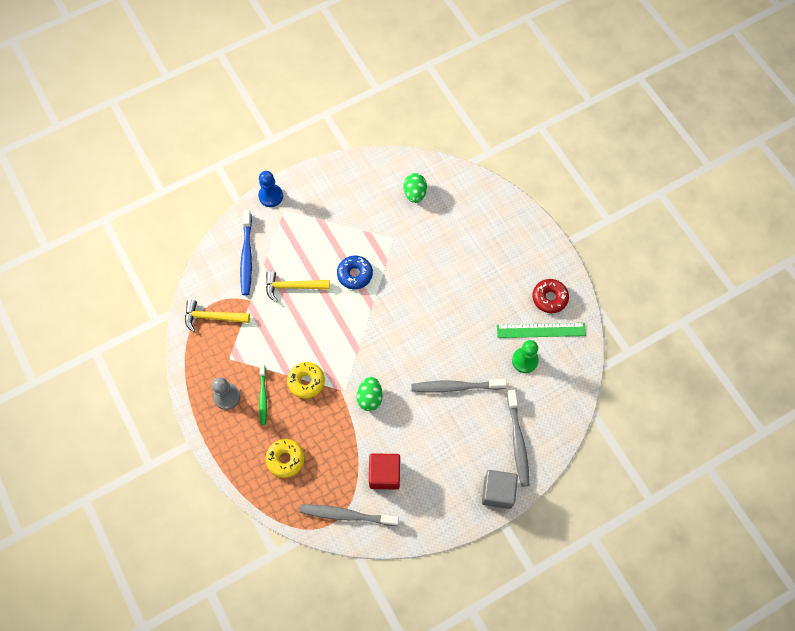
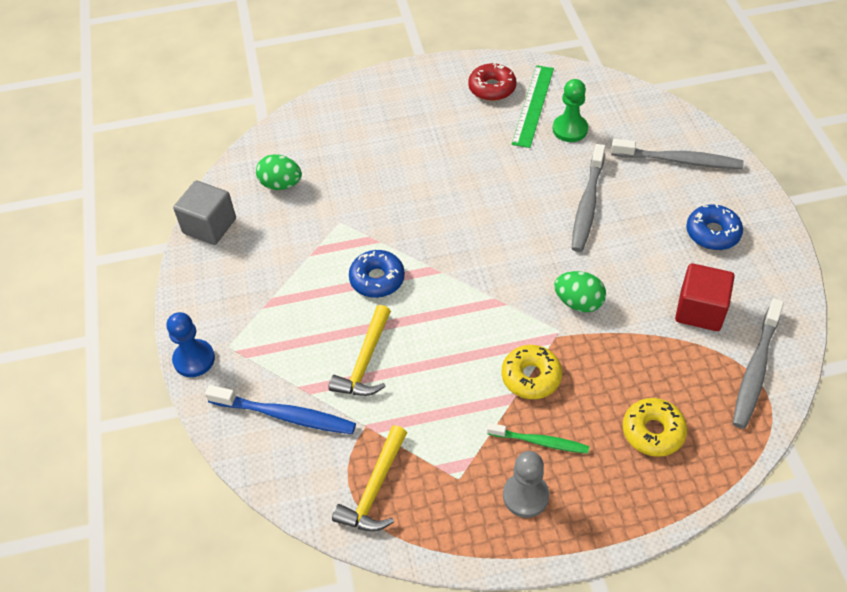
camera: 70 degrees left, 15 degrees down
(454, 474) = (712, 233): none -> blue donut
(498, 492) = (745, 195): grey cube -> grey cube (209, 226)

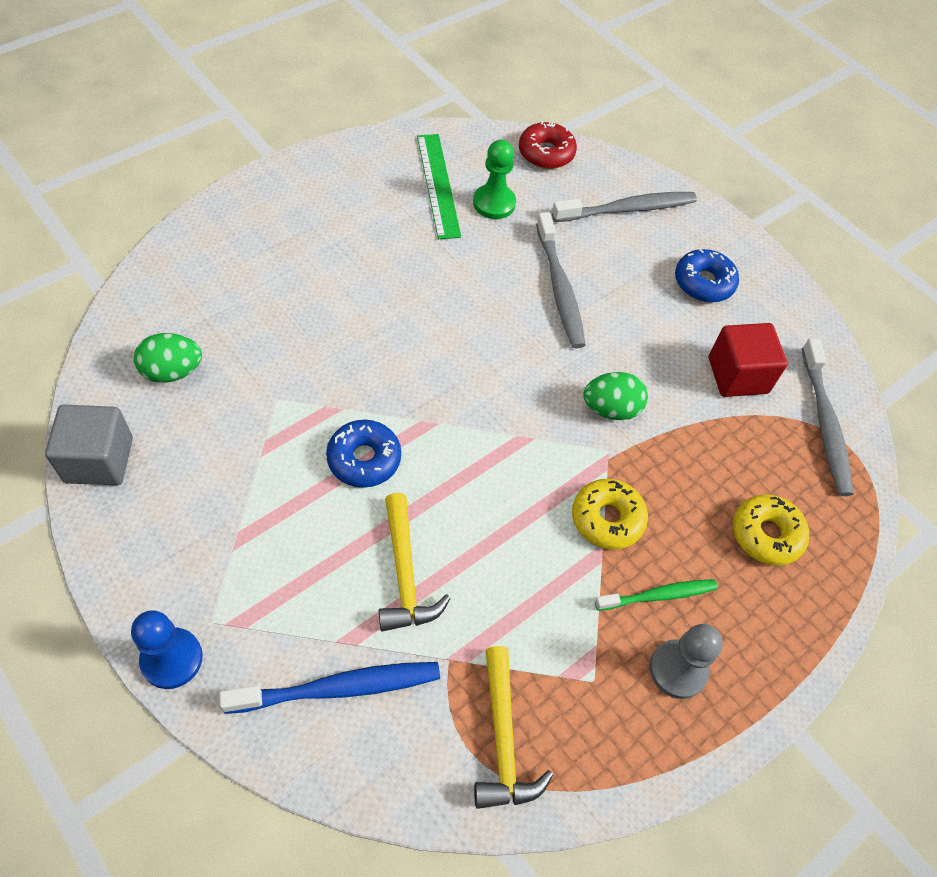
camera: 35 degrees left, 5 degrees up
(492, 88) = (379, 175): red donut -> red donut (546, 153)

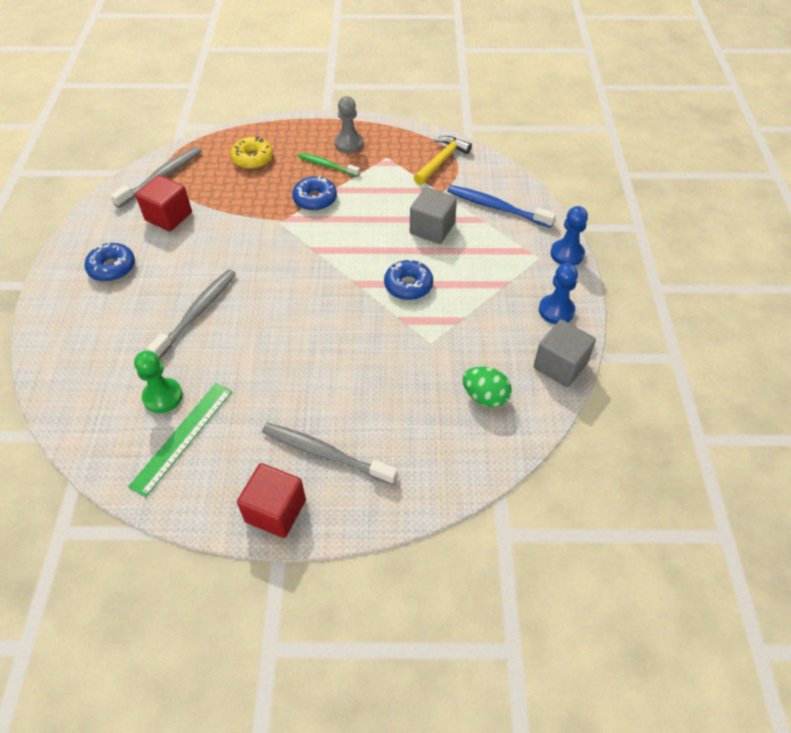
camera: 135 degrees left, 5 degrees down
(141, 540) = (556, 310): none -> blue pawn
(302, 177) = (275, 511): none -> red cube
(405, 574) = (432, 229): yellow hammer -> grey cube
(546, 153) = (73, 416): red donut -> none
(607, 519) = (315, 199): yellow donut -> blue donut
(611, 409) = (254, 238): green egg -> none
(627, 209) = (84, 338): grey toothbrush -> grey toothbrush (325, 453)

